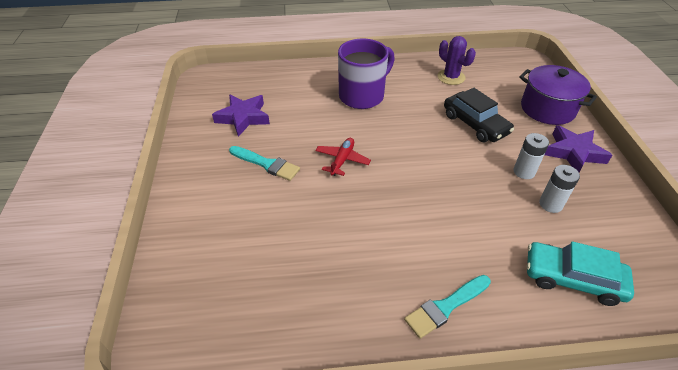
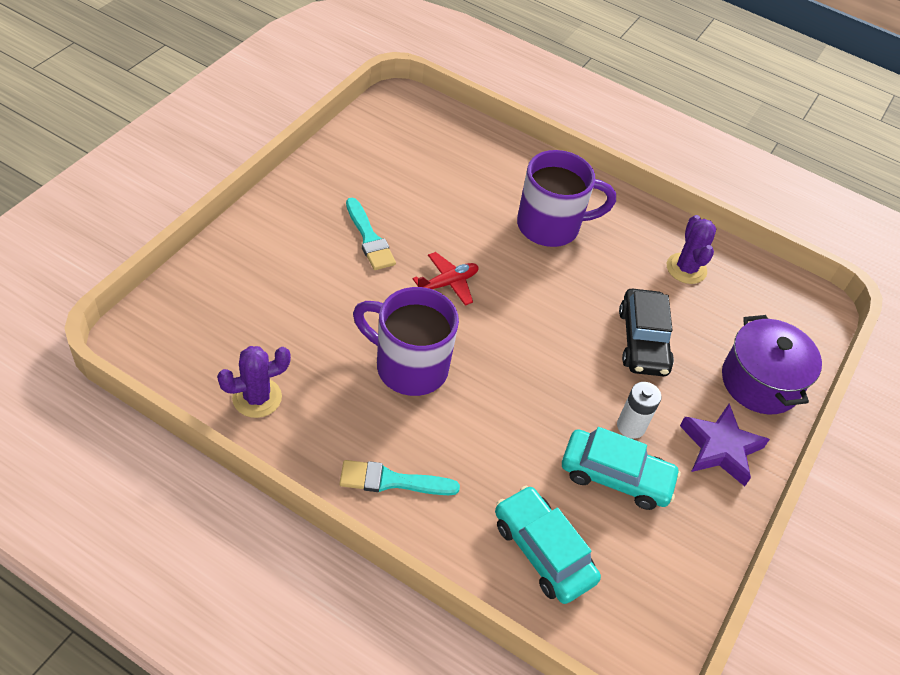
camera: 30 degrees right, 5 degrees up
(243, 117) = (395, 172): purple star -> none
(298, 321) = (257, 398): none -> purple cactus
(374, 224) = (408, 366): none -> purple mug
(550, 204) = (616, 476): white battery -> turquoise car

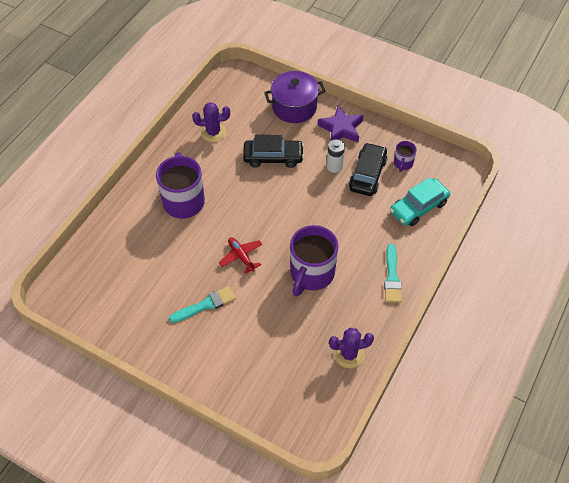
camera: 85 degrees left, 5 degrees up
(257, 398) = (349, 354): purple cactus -> purple cactus turned 75 degrees counterclockwise
(616, 476) = (367, 174): turquoise car -> black car
(646, 541) = (403, 164): none -> purple mug

